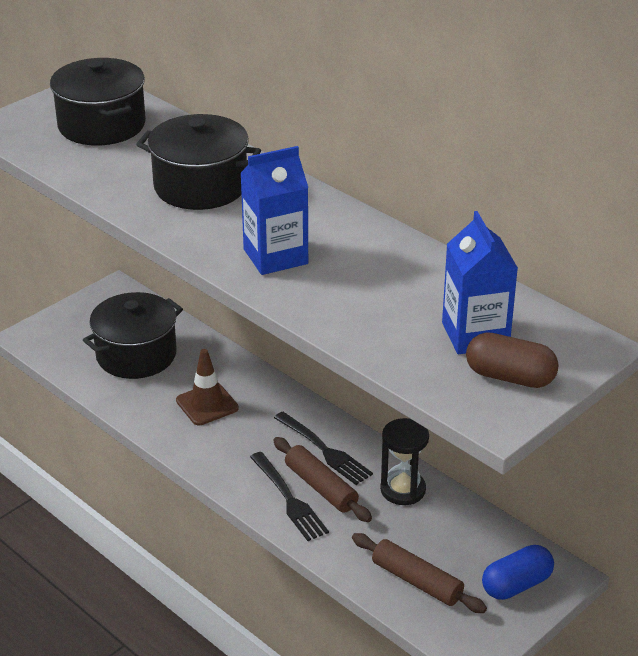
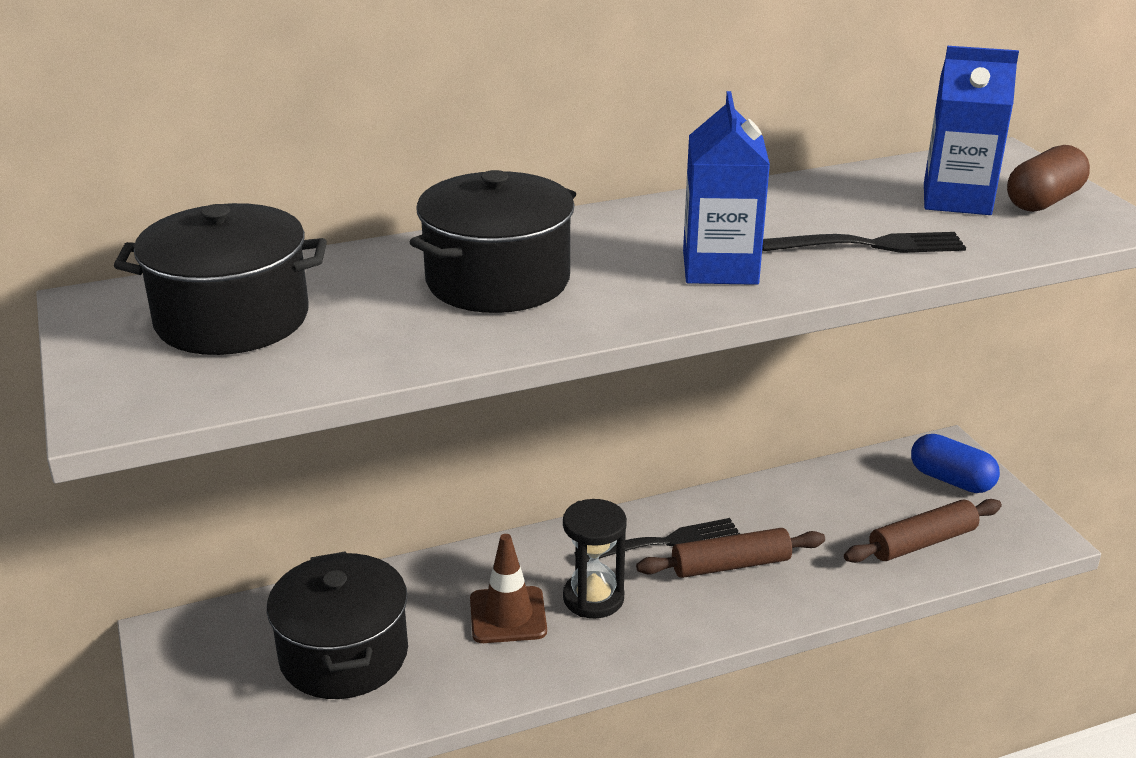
camera: 65 degrees left, 5 degrees down
(289, 499) = (738, 597): black fork -> black fork (870, 245)
(403, 490) = (768, 507): black hourglass -> black hourglass (593, 598)
(516, 585) = (951, 480): blue capsule -> blue capsule turned 45 degrees counterclockwise

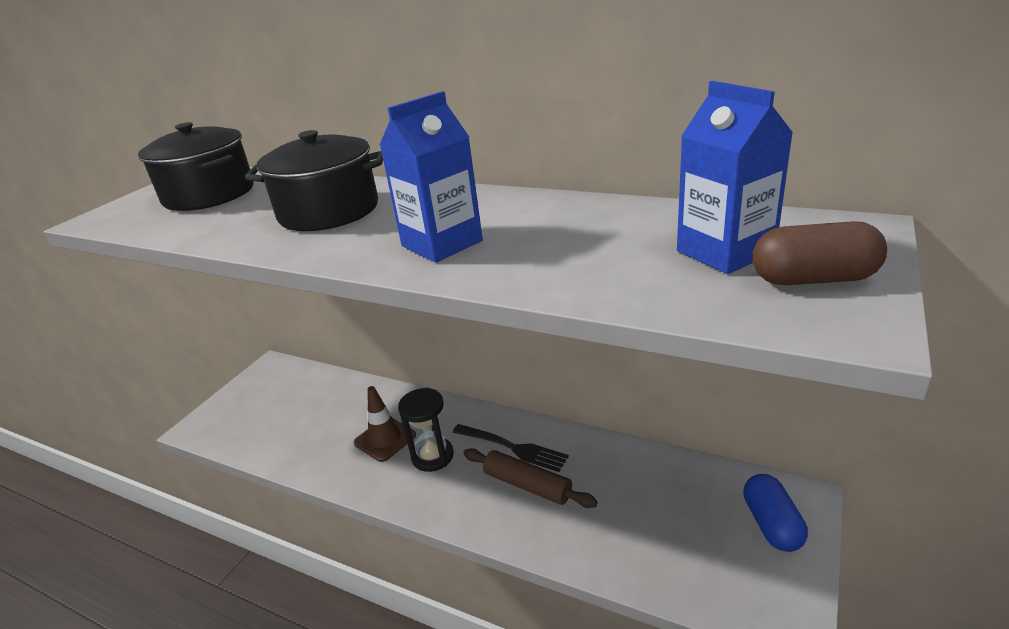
camera: 50 degrees right, 0 degrees up
(344, 654) = (303, 414): black pot -> none
(870, 245) = (570, 263): black fork -> none
(922, 542) = (676, 556): brown rolling pin -> none

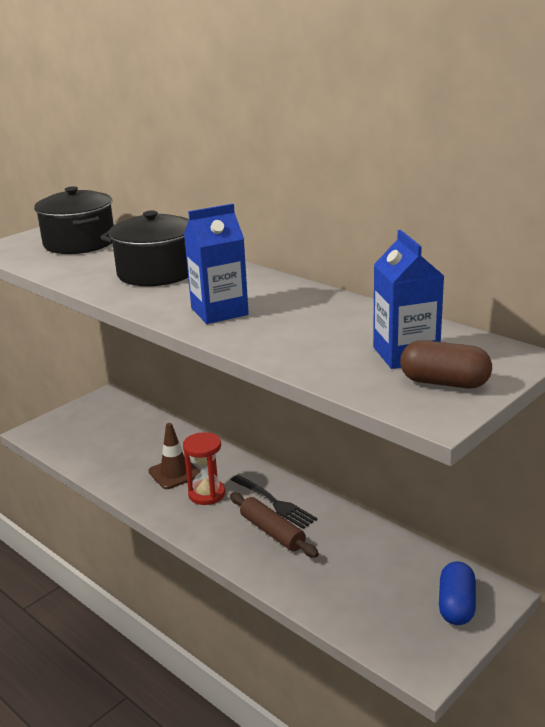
camera: 15 degrees right, 5 degrees down
(432, 456) = (206, 494): black hourglass -> red hourglass

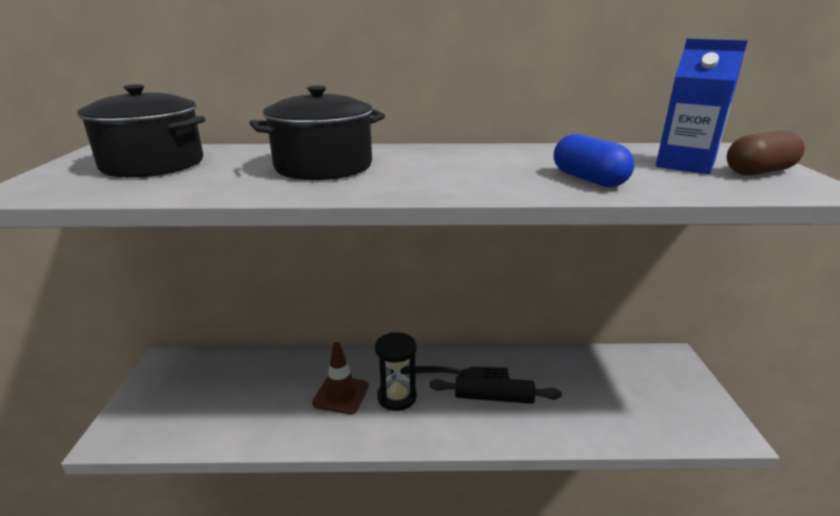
camera: 45 degrees left, 0 degrees up
(206, 494) = (397, 397): red hourglass -> black hourglass
(219, 311) = (475, 177): blue carton -> none
(272, 532) = (493, 397): brown rolling pin -> black rolling pin
(456, 606) = (671, 377): blue capsule -> blue capsule (588, 179)

